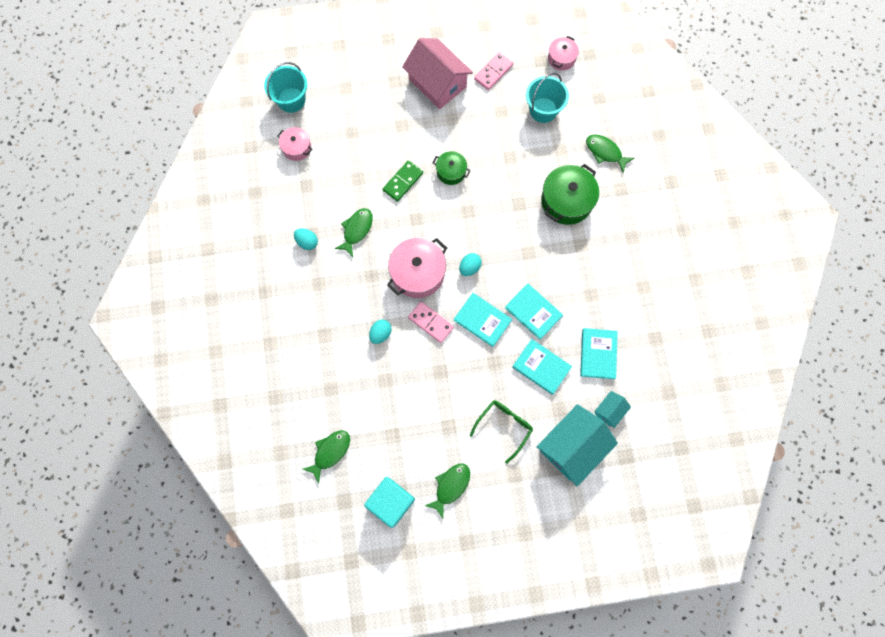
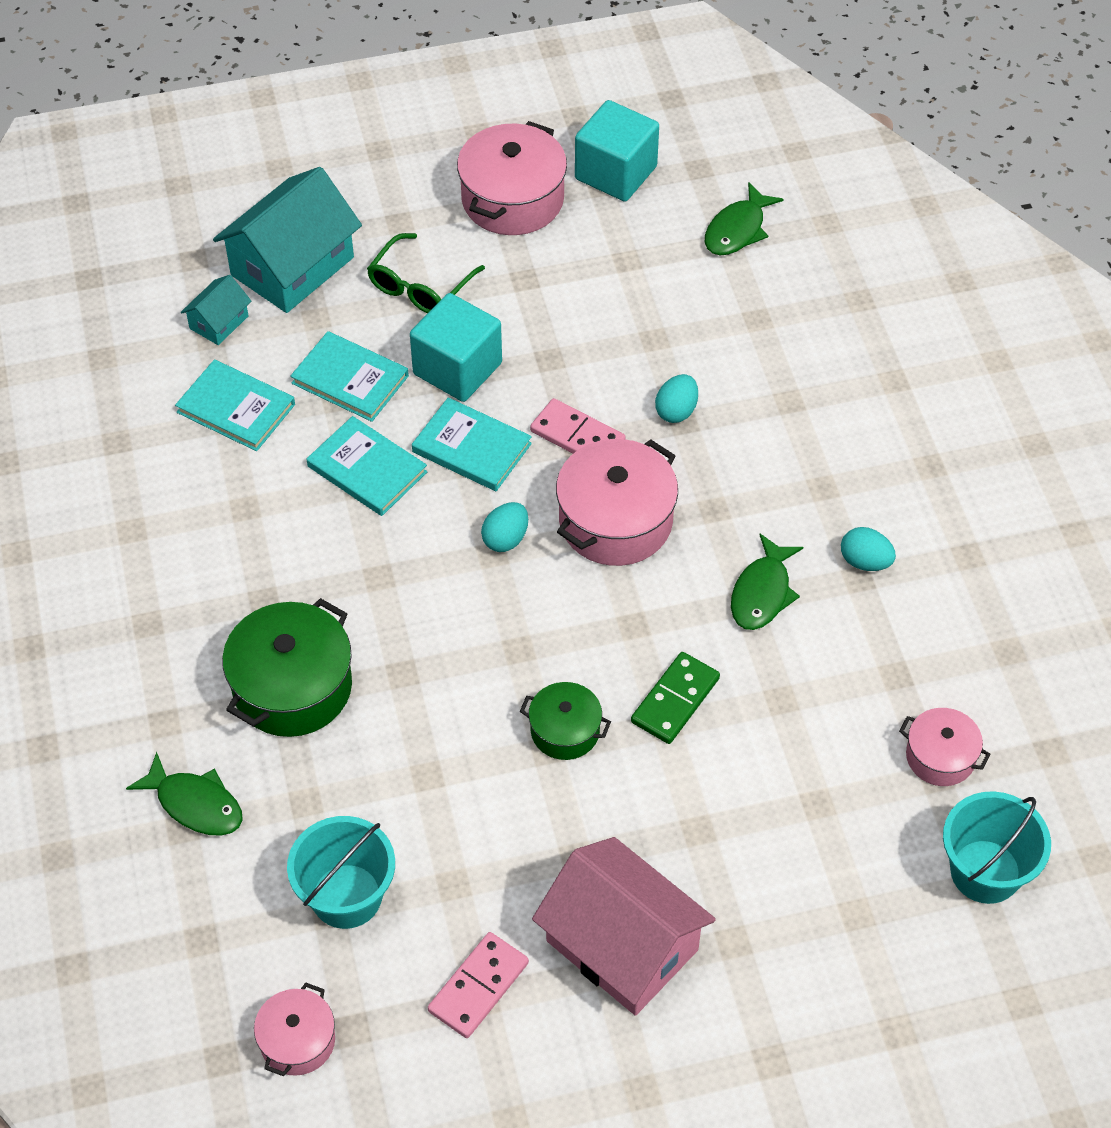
camera: 175 degrees right, 20 degrees down
(450, 486) = (512, 199): green fish -> pink pot
(487, 369) = (457, 368): none -> turquoise cube
(598, 354) = (236, 408): turquoise book -> turquoise book turned 60 degrees counterclockwise

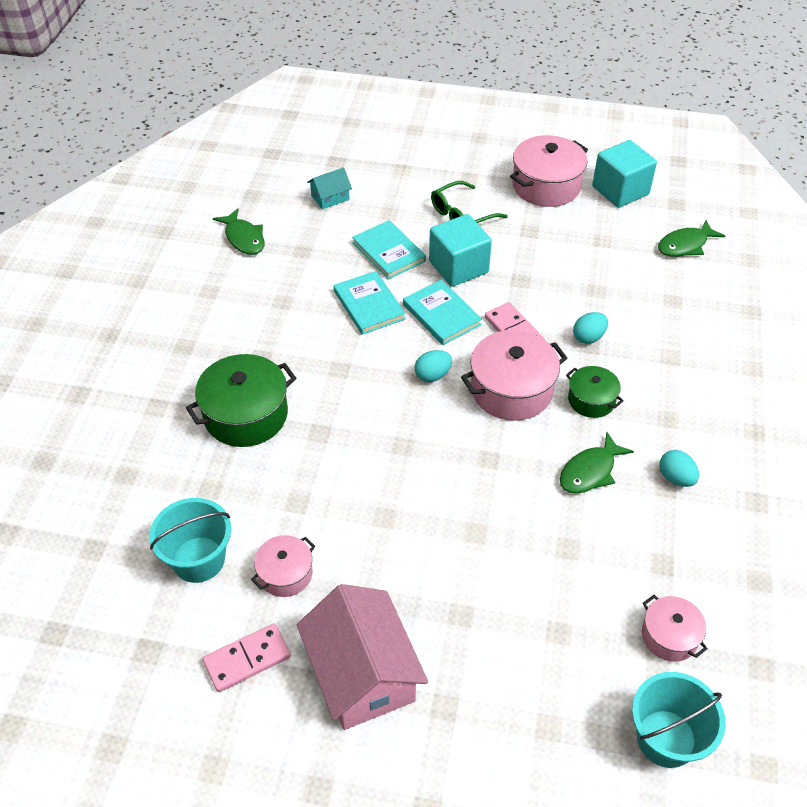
camera: 25 degrees right, 5 degrees down
(195, 804) = (143, 462): green fish -> green fish (244, 238)
(236, 408) = (311, 246): turquoise book -> none
(292, 266) = (391, 182): turquoise house -> none
(297, 1041) = (108, 642): pink pot -> pink pot (285, 574)
(565, 731) = (404, 510): green pot -> green pot (591, 400)
(675, 700) = (491, 519): green domino -> none

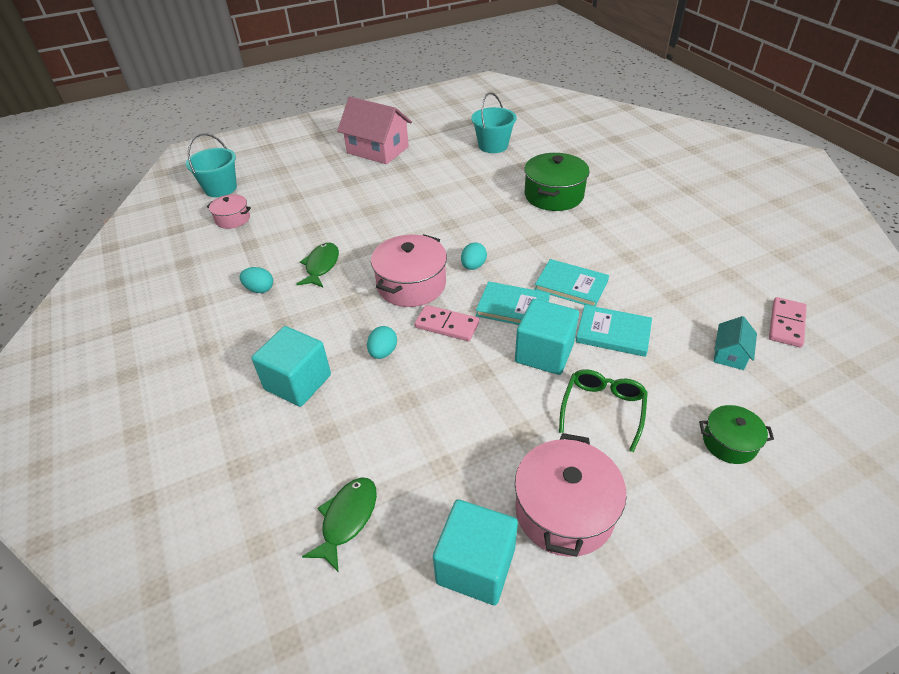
camera: 145 degrees right, 5 degrees down
(244, 238) = (726, 281): green fish -> none
(247, 659) = (431, 134): pink domino -> pink domino (786, 324)
(285, 574) = (448, 158): pink pot -> none
(591, 400) = (348, 307): green pot -> green pot (729, 442)
(678, 351) = (298, 382): none -> turquoise cube

